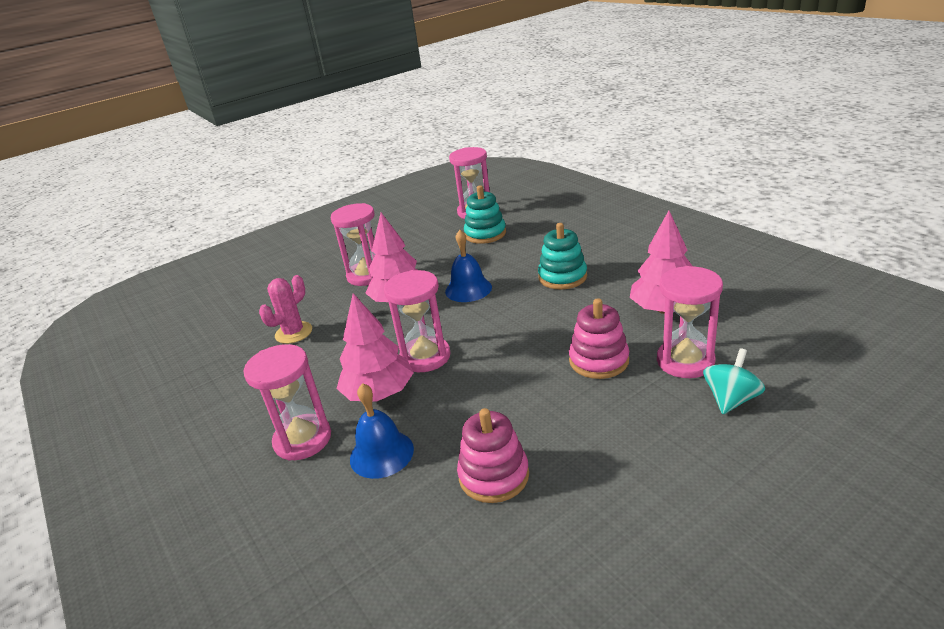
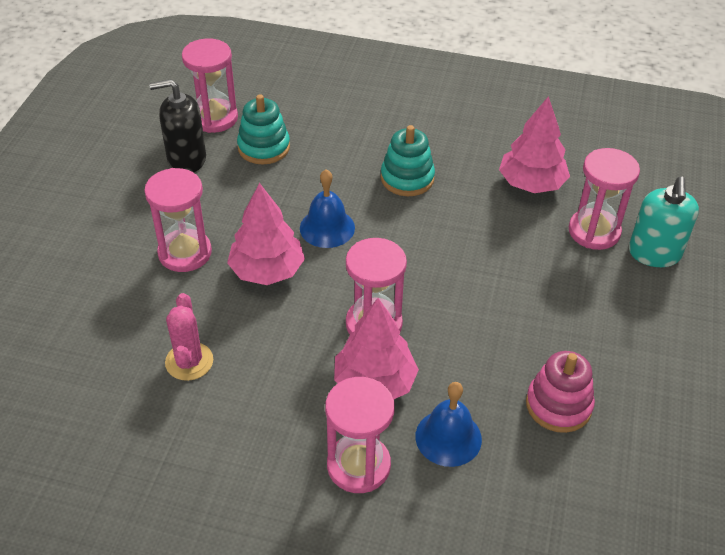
camera: 45 degrees left, 15 degrees up
(431, 228) = (186, 159): none -> black soap dispenser
(599, 360) = (530, 259): pink stacking toy -> none
(731, 399) = (654, 253): turquoise spinning top -> turquoise soap dispenser

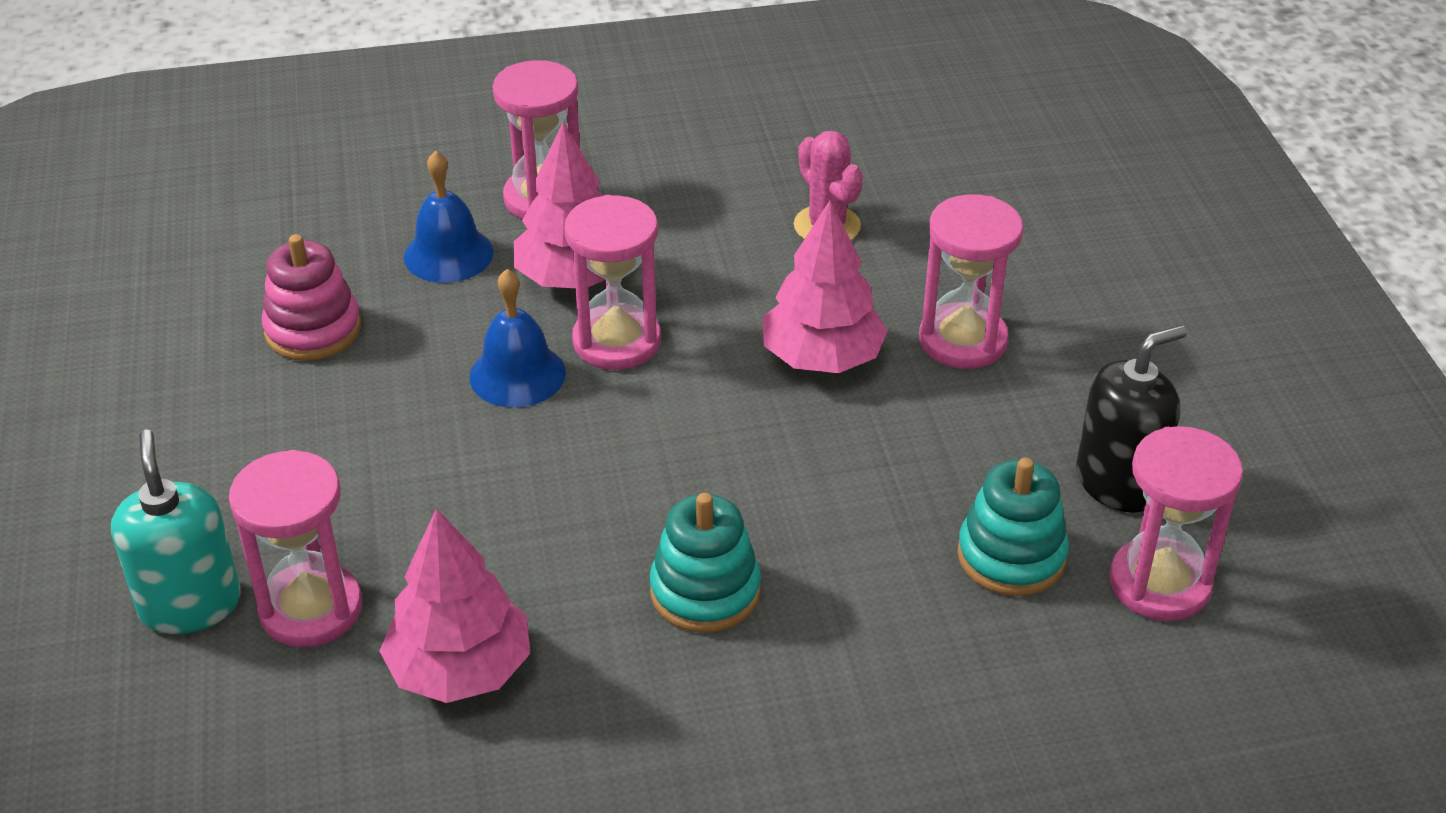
camera: 155 degrees right, 5 degrees down
(327, 228) = (782, 451): blue bell -> blue bell (517, 374)

